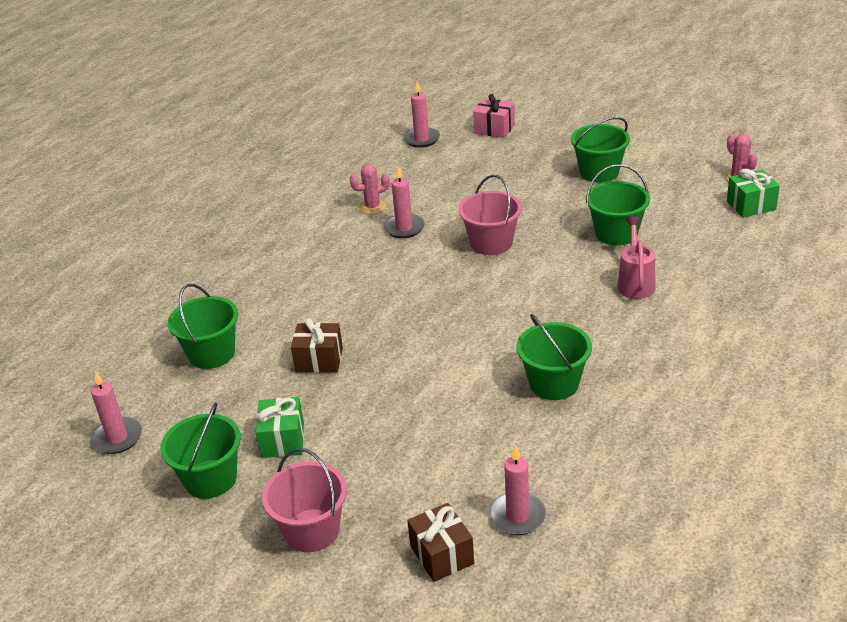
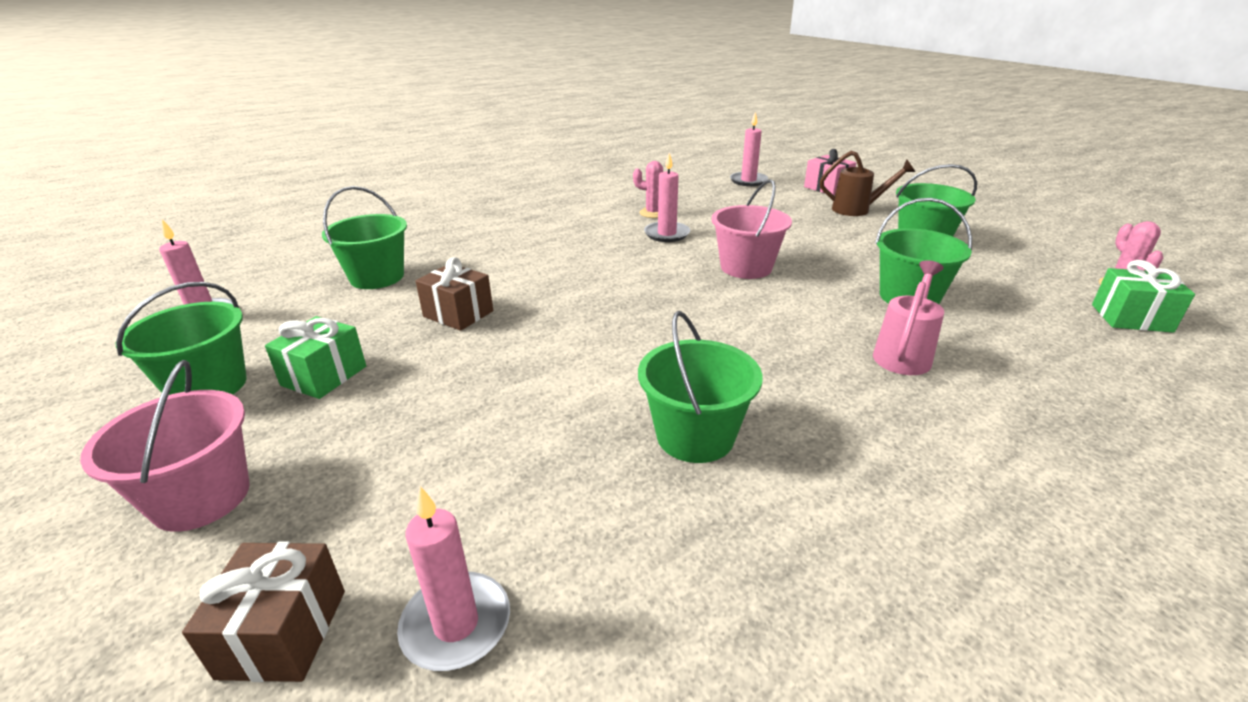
camera: 25 degrees right, 5 degrees down
(534, 150) = (857, 210): none -> brown watering can

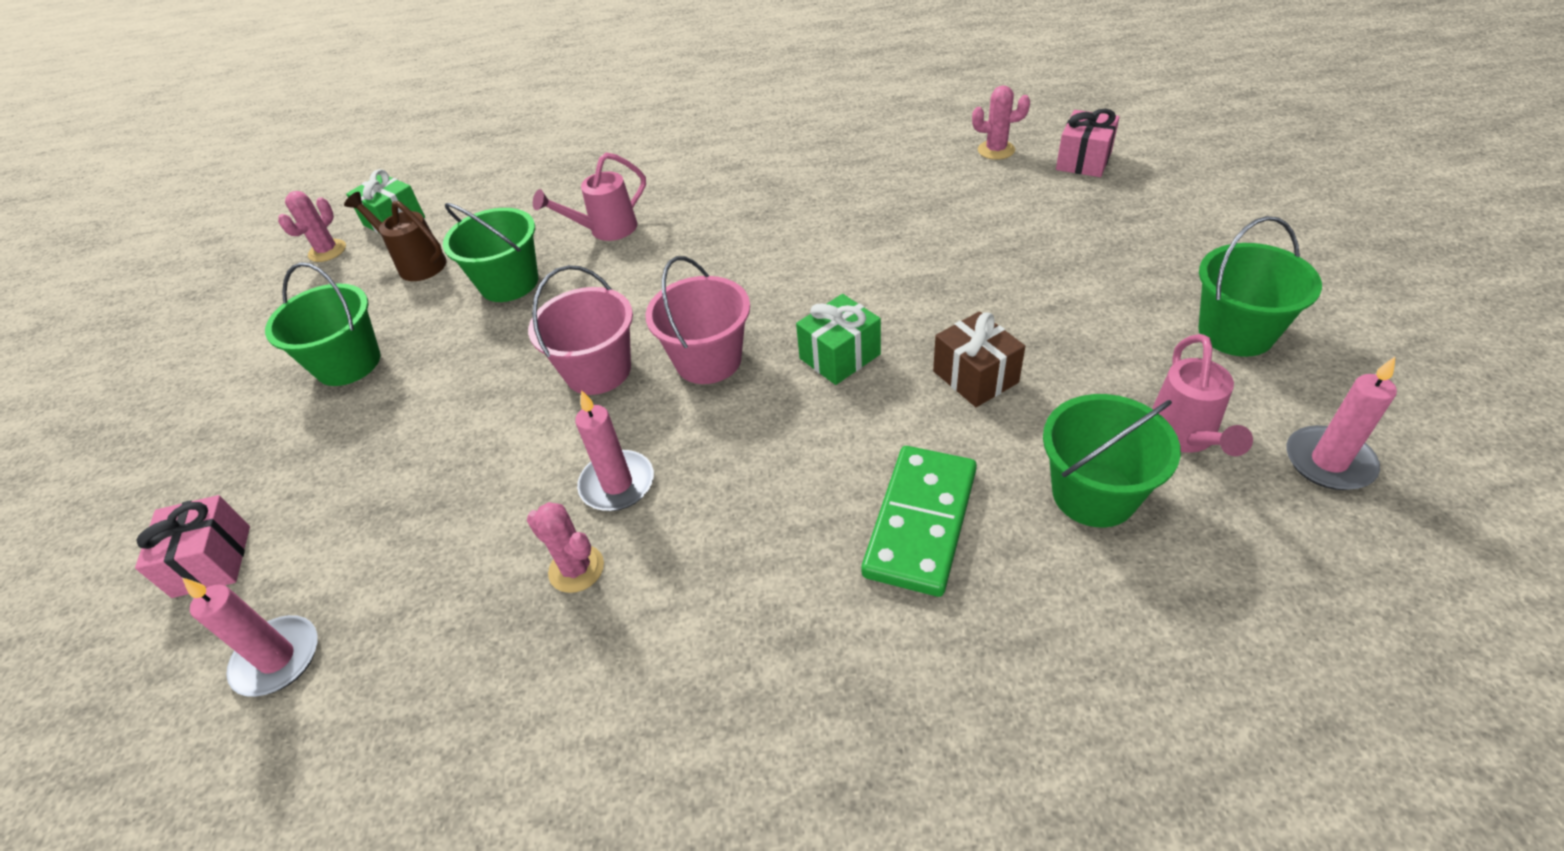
camera: 150 degrees left, 15 degrees up
(201, 498) = (1172, 231): pink bucket -> pink bucket (708, 360)
(283, 633) = (1083, 161): brown gift -> pink gift
(302, 310) = (1184, 437): none -> pink watering can
(324, 376) = (1116, 319): green gift -> green gift (840, 356)
(456, 624) = (996, 150): pink candle -> pink cactus
(482, 252) = (921, 522): none -> green domino
(695, 436) = (819, 205): green bucket -> none
(857, 210) = (293, 464): brown watering can -> brown watering can (416, 263)

